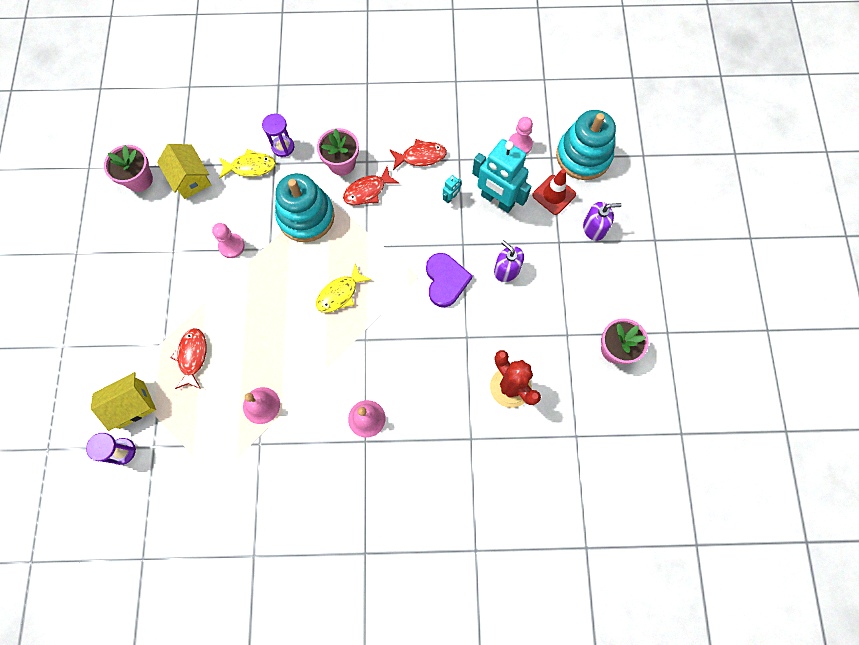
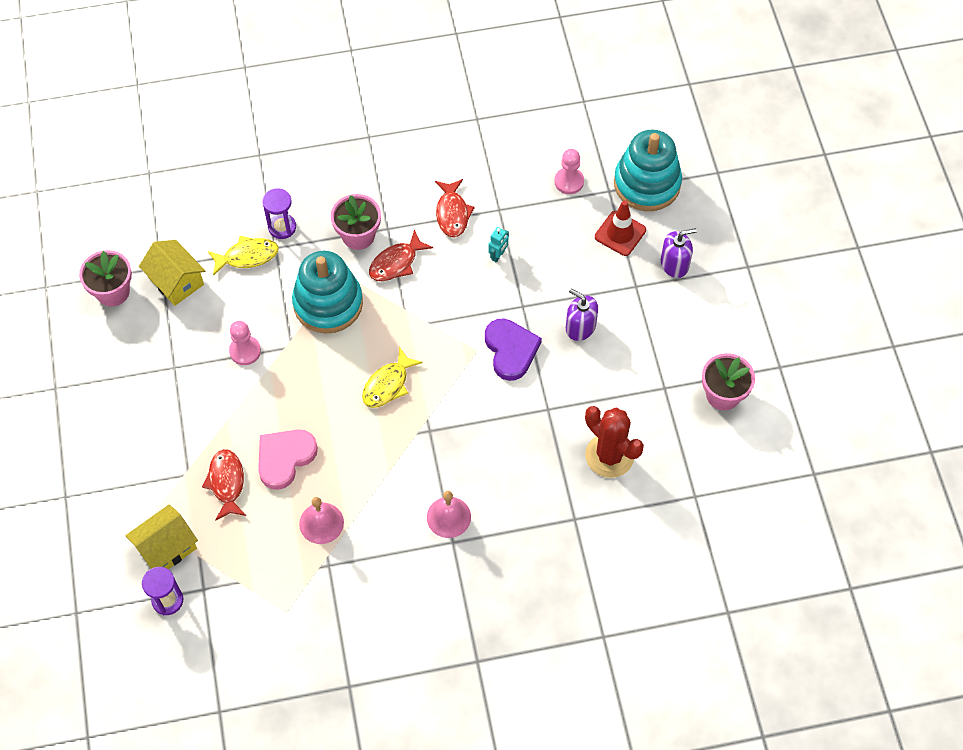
camera: 10 degrees left, 10 degrees down
(244, 343) = (285, 458): none -> pink heart
(421, 156) = (452, 213): red fish -> red fish turned 105 degrees clockwise
(497, 200) = (554, 250): turquoise robot -> none

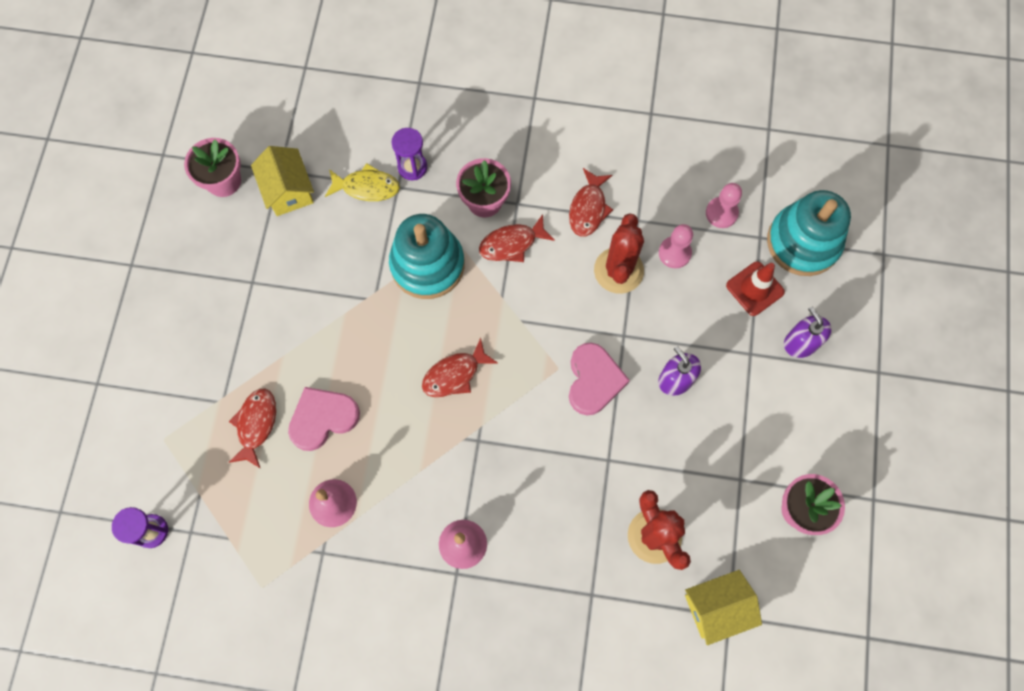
camera: 20 degrees right, 10 degrees up
(166, 548) = (172, 473): yellow house -> yellow house (716, 607)
(245, 351) = (327, 288): pink pawn -> pink pawn (674, 253)
(388, 384) = (455, 374): yellow fish -> red fish
(498, 255) = (618, 270): turquoise robot -> red cactus
(511, 350) = (593, 380): purple heart -> pink heart
(674, 264) = (800, 342): purple soap dispenser -> purple soap dispenser turned 120 degrees counterclockwise

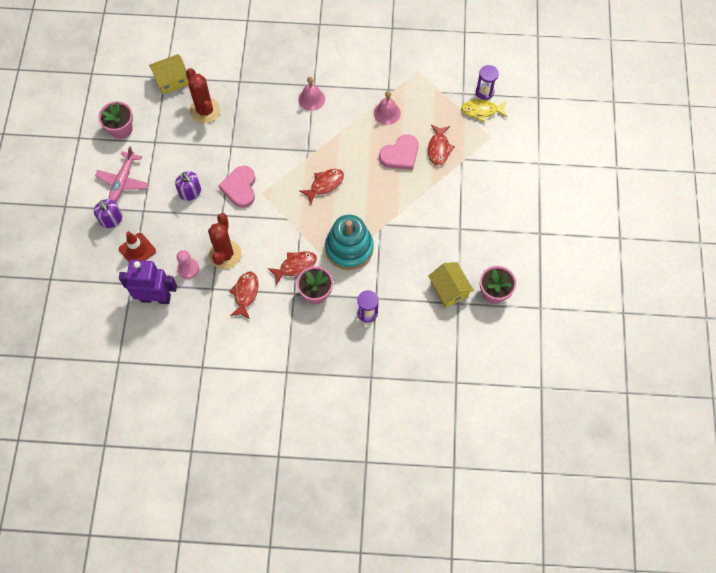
camera: 175 degrees right, 5 degrees down
(367, 187) = (396, 296): yellow fish -> yellow fish (481, 111)
(721, 213) = (156, 298): pink pawn -> purple robot
(788, 409) = (123, 181): none -> pink plane
(803, 242) = (102, 282): turquoise stacking toy -> none

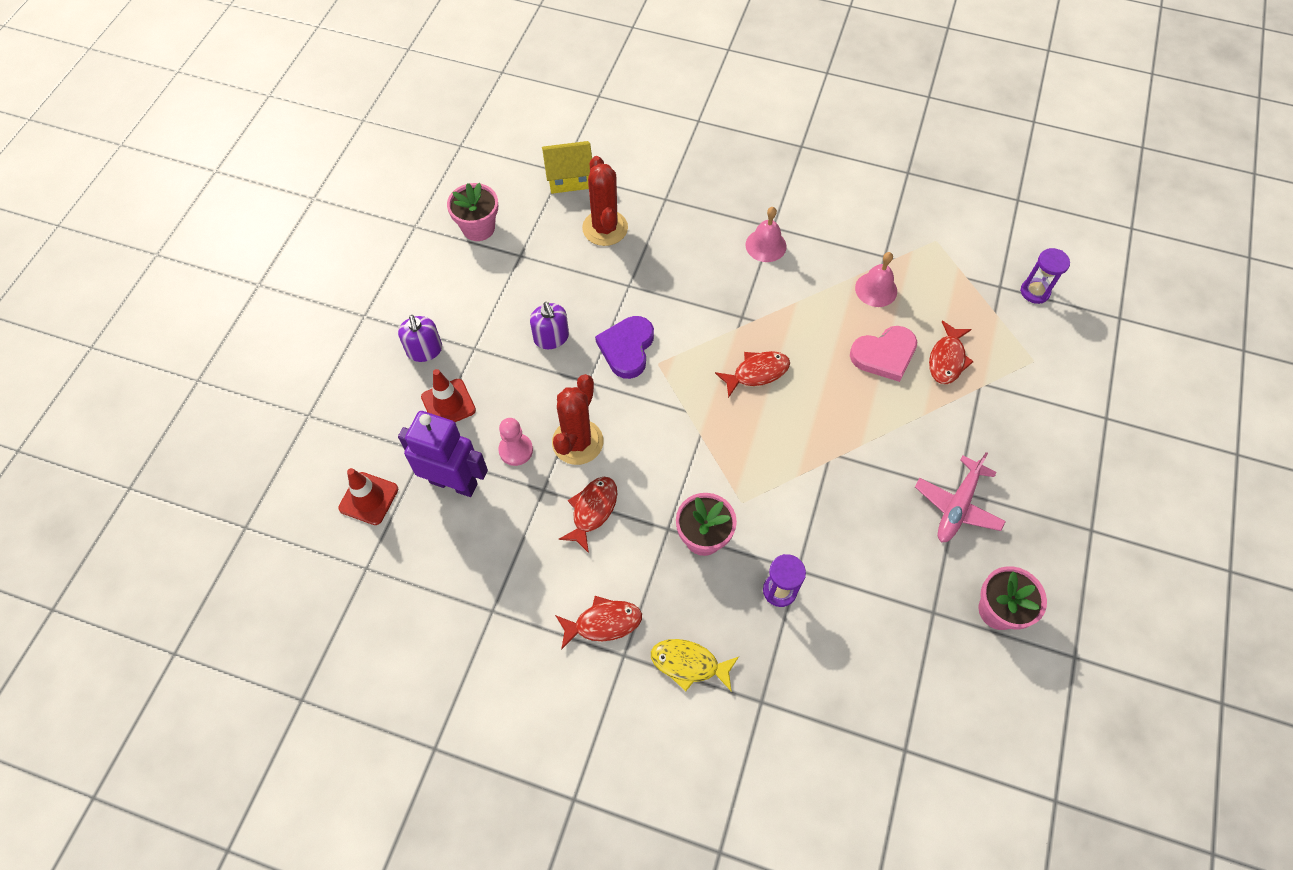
camera: 15 degrees right, 5 degrees down
(106, 320) = (368, 498): none -> red traffic cone
(123, 181) = (459, 299): pink plane -> pink plane (957, 506)
(240, 188) = (627, 348): pink heart -> purple heart
(295, 266) = (681, 486): red fish -> red fish (603, 623)
(349, 248) = (773, 479): turquoise stacking toy -> none
(449, 290) = (923, 586): yellow house -> none
(481, 111) = (1025, 318): yellow fish -> yellow fish (689, 664)

